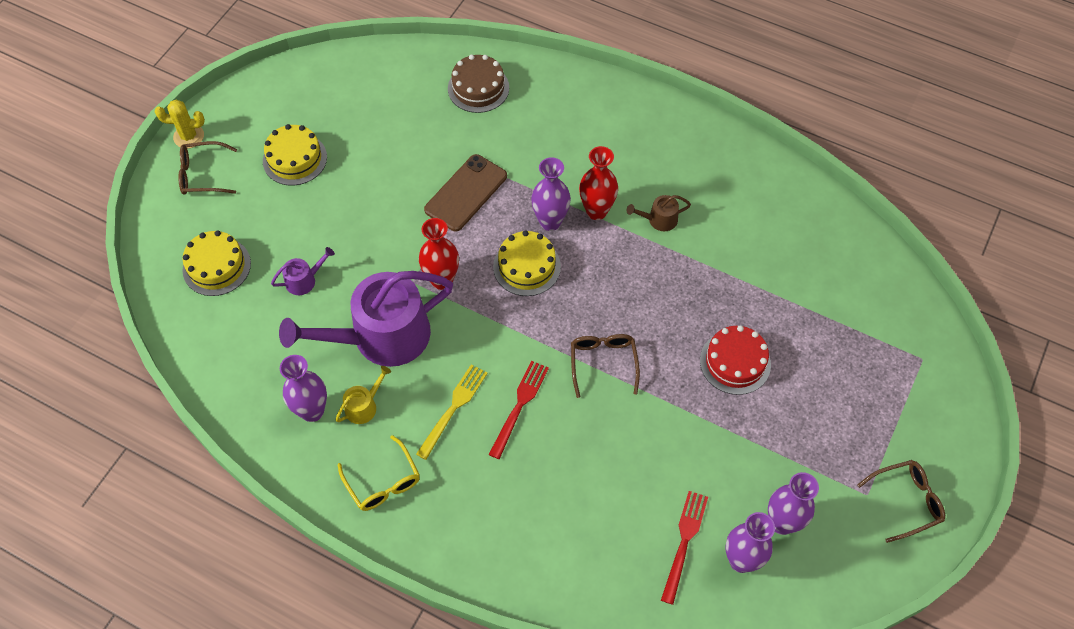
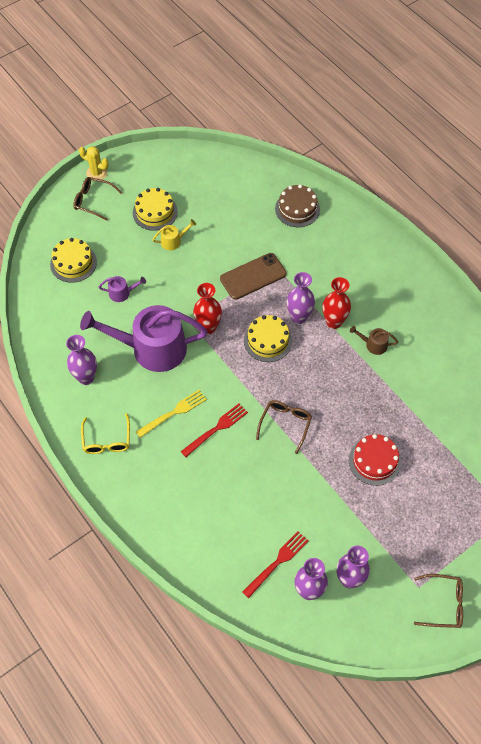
camera: 25 degrees right, 0 degrees up
(364, 406) = (119, 388): yellow watering can -> yellow watering can (173, 241)

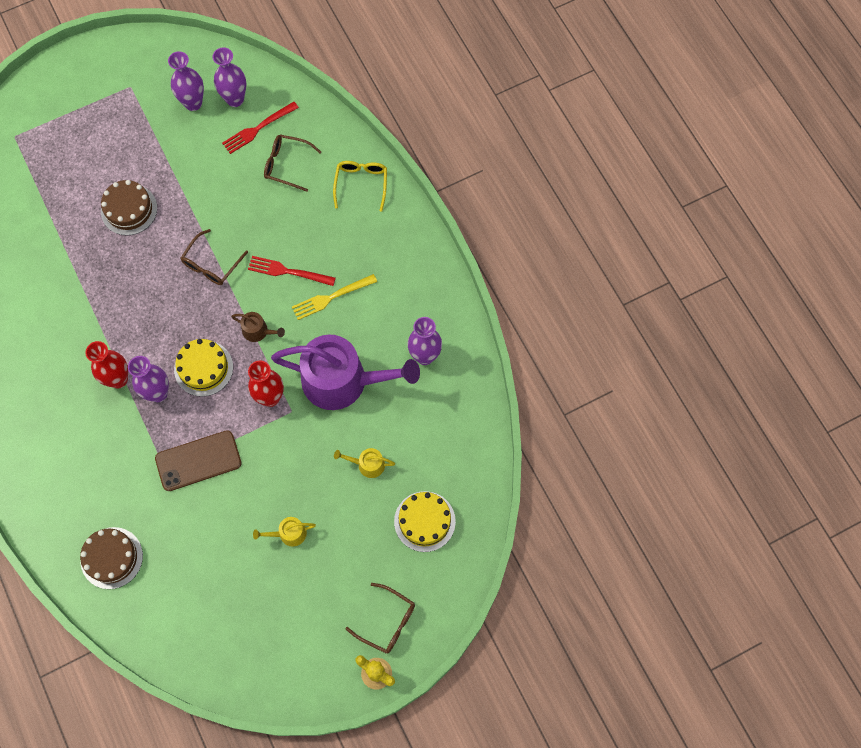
camera: 170 degrees left, 10 degrees up
(107, 440) = (410, 278): yellow glasses -> yellow glasses (361, 184)
(122, 293) = (367, 464): purple watering can -> yellow watering can
(155, 212) = (305, 586): yellow cake -> none
(216, 428) = (287, 271): red fork -> red fork turned 45 degrees clockwise
(373, 345) = (82, 342): brown watering can -> brown watering can (258, 331)
(374, 461) = (129, 209): red cake -> brown cake
(443, 604) = (112, 69): brown glasses -> brown glasses (286, 165)

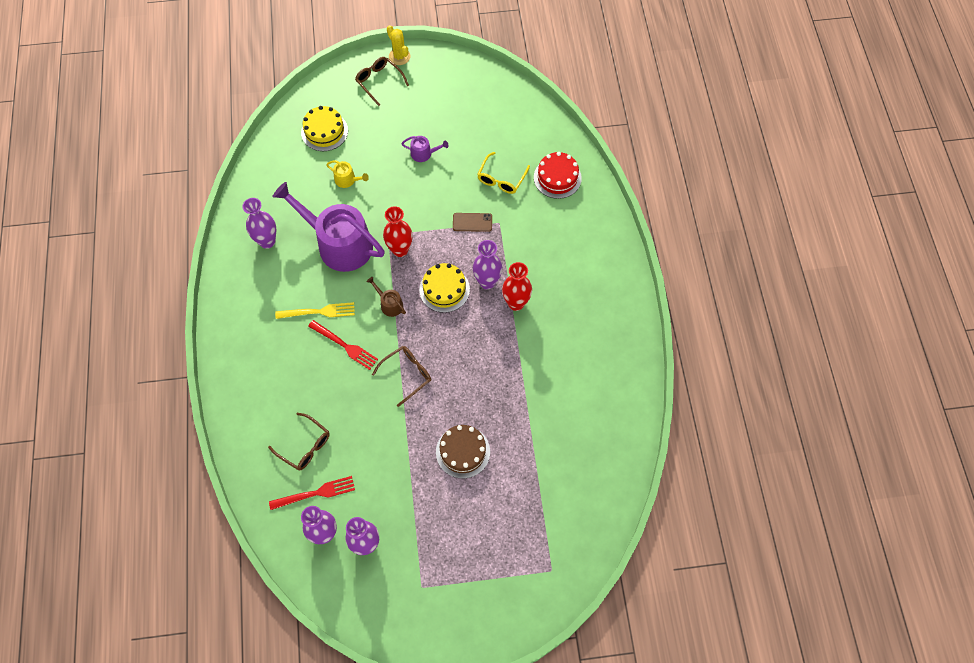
camera: 160 degrees left, 5 degrees down
(111, 558) = (557, 178): brown cake -> red cake
(198, 461) = (472, 222): brown phone -> brown phone, size x0.60
(289, 534) = (424, 153): yellow watering can -> purple watering can
(361, 184) = (247, 403): yellow glasses -> yellow glasses (501, 179)

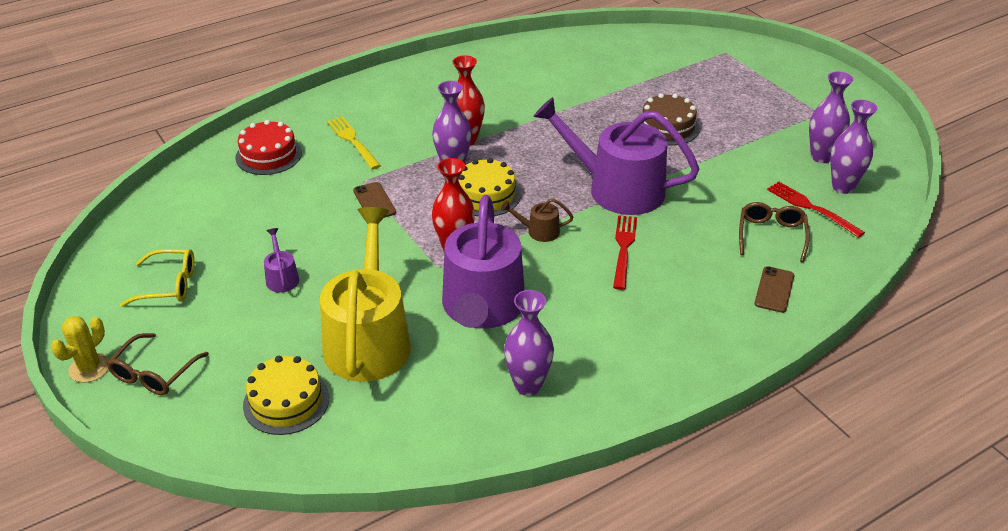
camera: 115 degrees left, 25 degrees down
(257, 413) = (774, 290): none -> brown phone
(319, 311) = (596, 288): yellow fork -> yellow fork (352, 141)
(347, 180) = (368, 339): yellow watering can -> yellow watering can, size x2.47
(389, 304) = (539, 231): brown watering can -> brown watering can turned 75 degrees clockwise
(407, 374) = (617, 189): brown glasses -> purple watering can
(501, 179) = (292, 197): yellow glasses -> yellow glasses (169, 285)

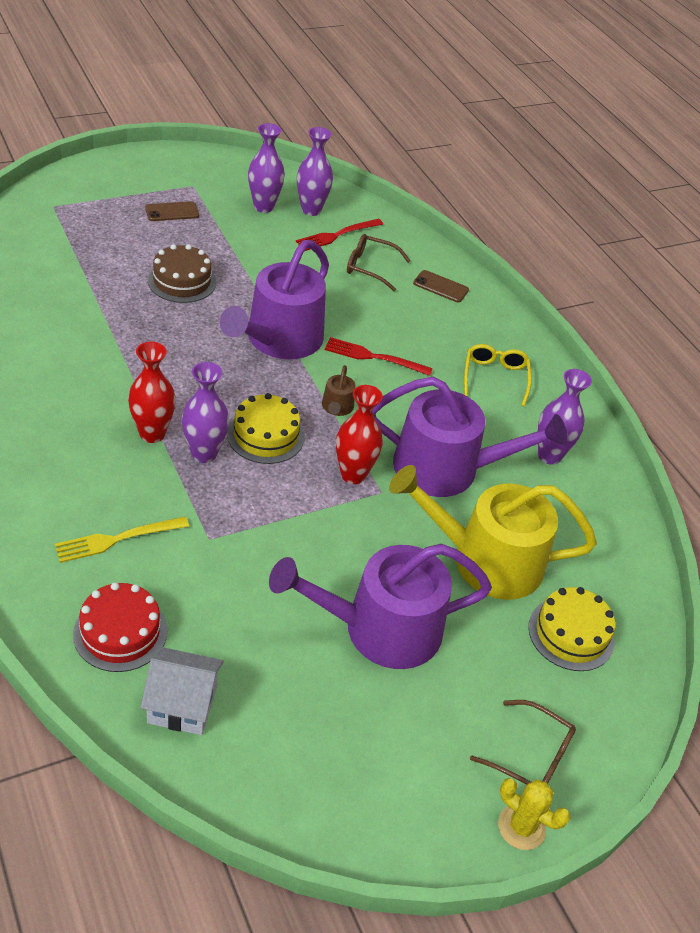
camera: 90 degrees left, 5 degrees up
(169, 285) = (380, 746): yellow glasses -> yellow glasses (495, 377)
(208, 189) = (182, 704): none -> white house
(281, 278) = (381, 629): purple watering can -> purple watering can, size x2.47
(374, 201) = (254, 531): brown phone -> brown phone (172, 212)

